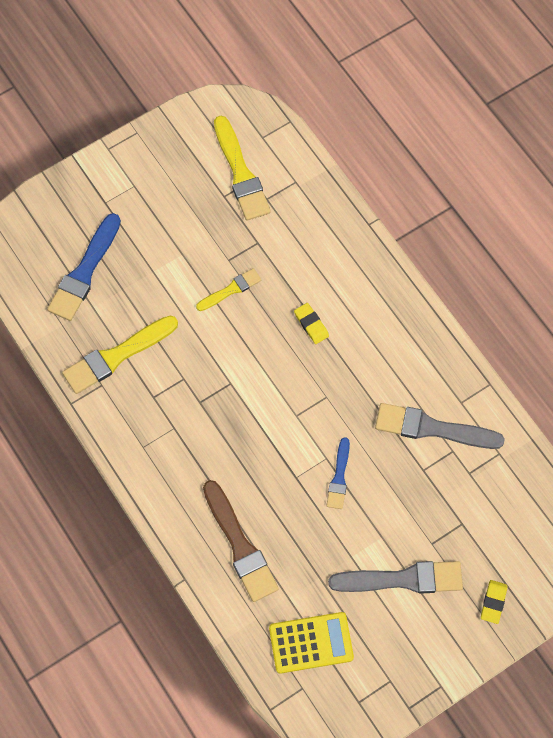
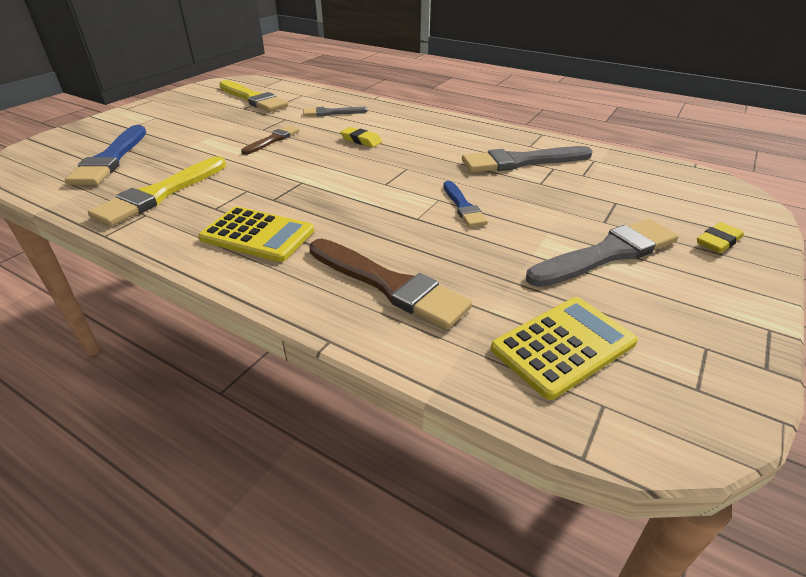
camera: 25 degrees left, 30 degrees down
(174, 449) = (257, 235): none -> yellow calculator
(231, 290) = (272, 140): yellow brush -> brown brush
(309, 247) = (331, 113): none -> grey brush
(493, 602) = (718, 241): yellow eraser -> yellow eraser turned 60 degrees clockwise

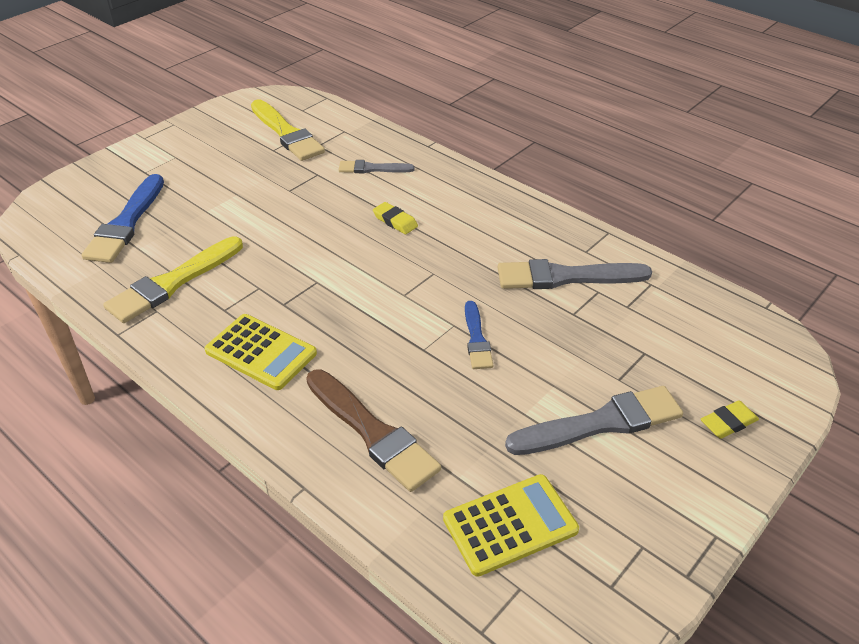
camera: 10 degrees right, 5 degrees up
(272, 140) = (297, 210): brown brush -> none

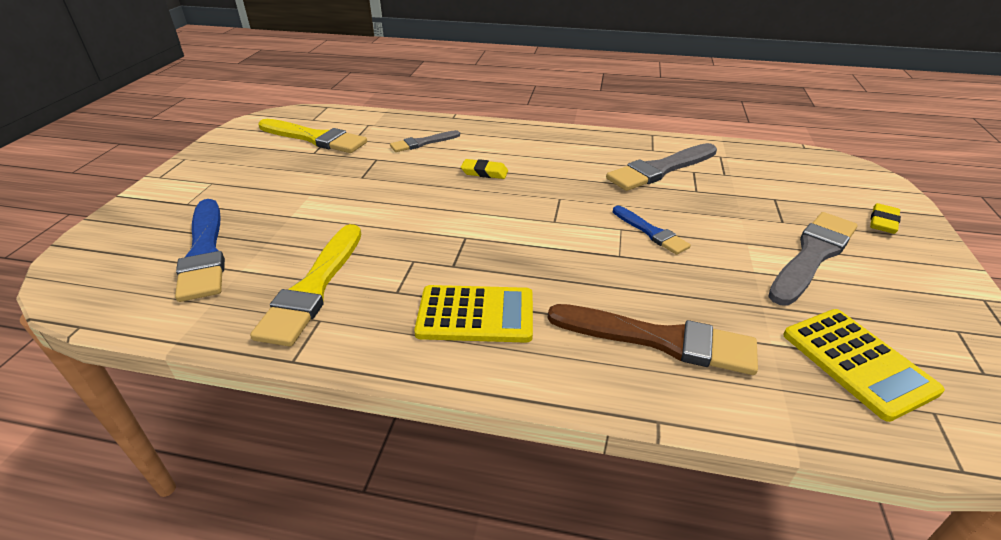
camera: 30 degrees left, 5 degrees down
(510, 524) = (857, 362): yellow calculator -> yellow calculator turned 120 degrees clockwise

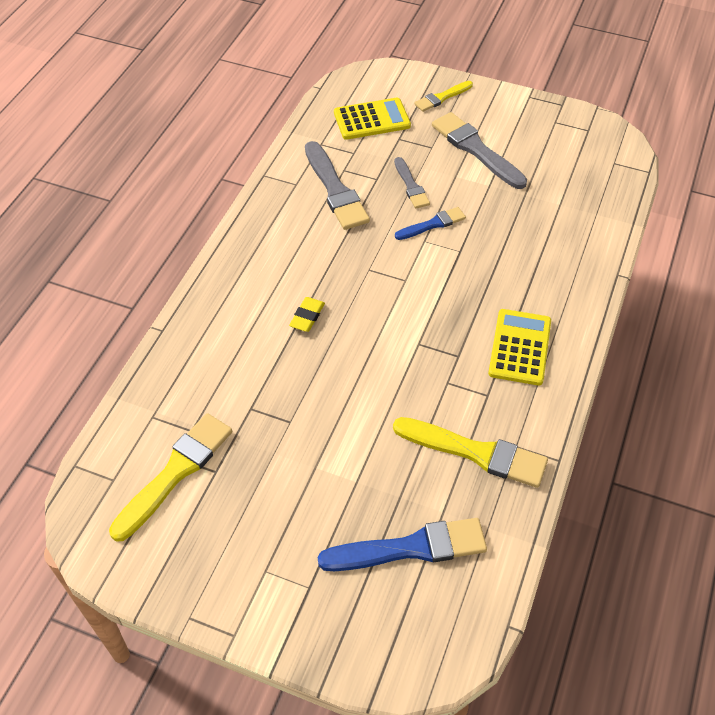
camera: 80 degrees left, 15 degrees up
(423, 143) = (223, 363): grey brush -> grey brush (411, 185)
(658, 340) = (553, 255): brown brush -> none
(857, 362) = (578, 174): yellow calculator -> yellow calculator (372, 119)
(883, 222) = (442, 97): yellow eraser -> yellow brush

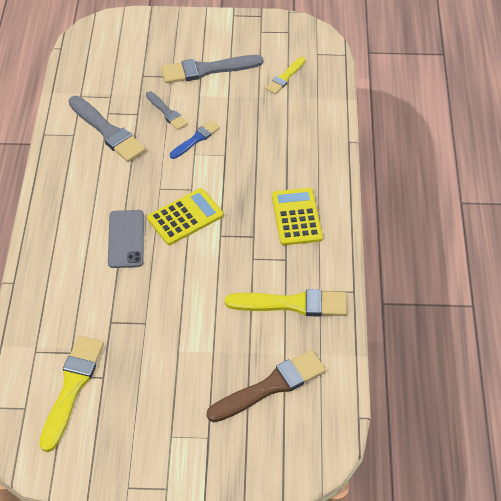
camera: 20 degrees left, 0 degrees up
(307, 316) = (126, 239): yellow eraser -> grey phone
(372, 119) = (114, 65): yellow calculator -> yellow calculator (185, 217)
(410, 548) = (270, 386): blue brush -> brown brush
(442, 97) = (164, 32): yellow brush -> yellow brush (285, 77)
(476, 149) = (207, 69): grey brush -> grey brush turned 45 degrees counterclockwise

